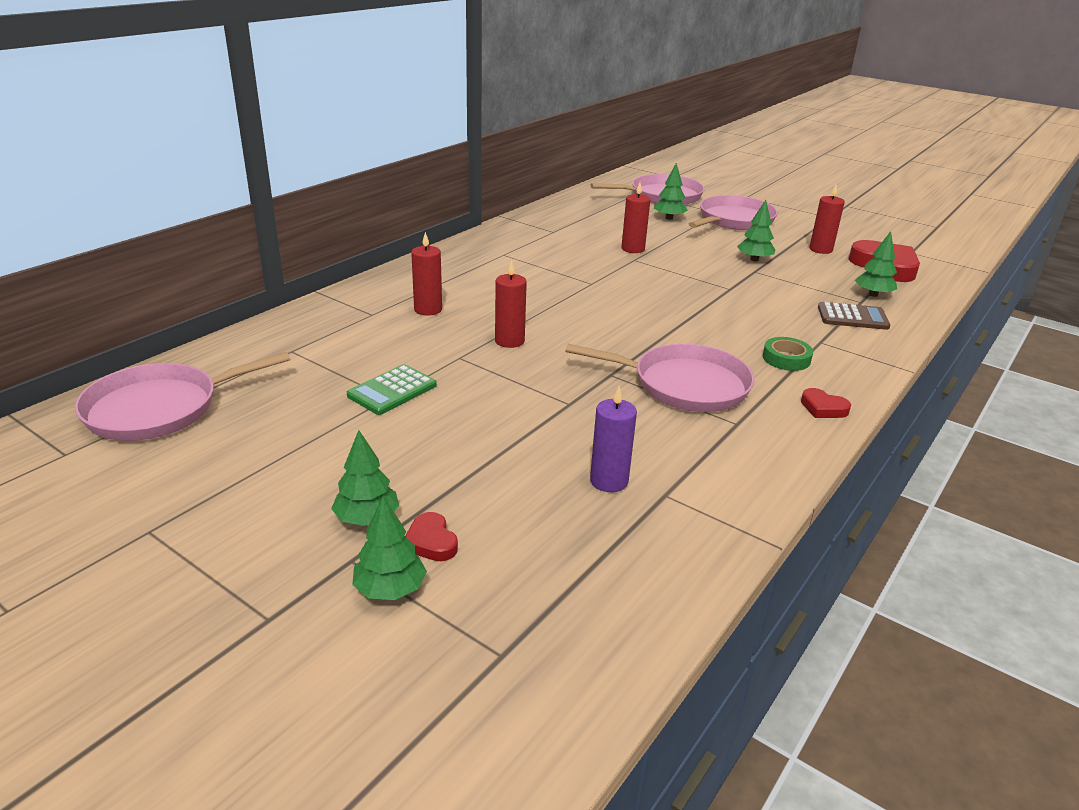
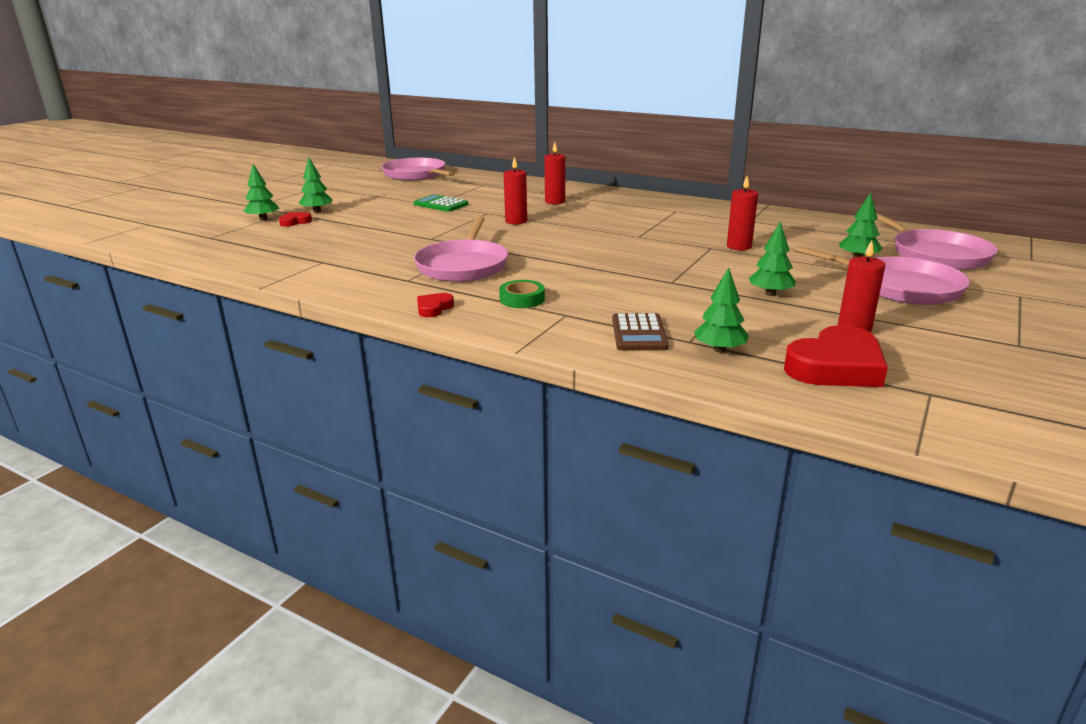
camera: 85 degrees right, 5 degrees down
(609, 481) = (339, 249): purple candle -> none

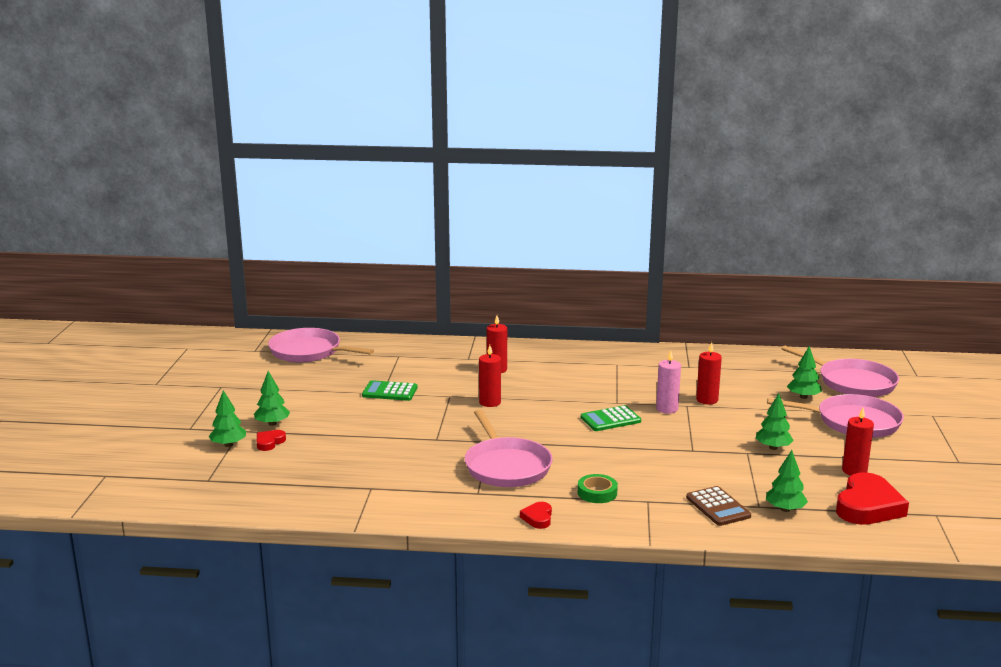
camera: 25 degrees left, 5 degrees down
(615, 247) = (610, 419): none -> green calculator
(685, 247) = (667, 409): none -> pink candle

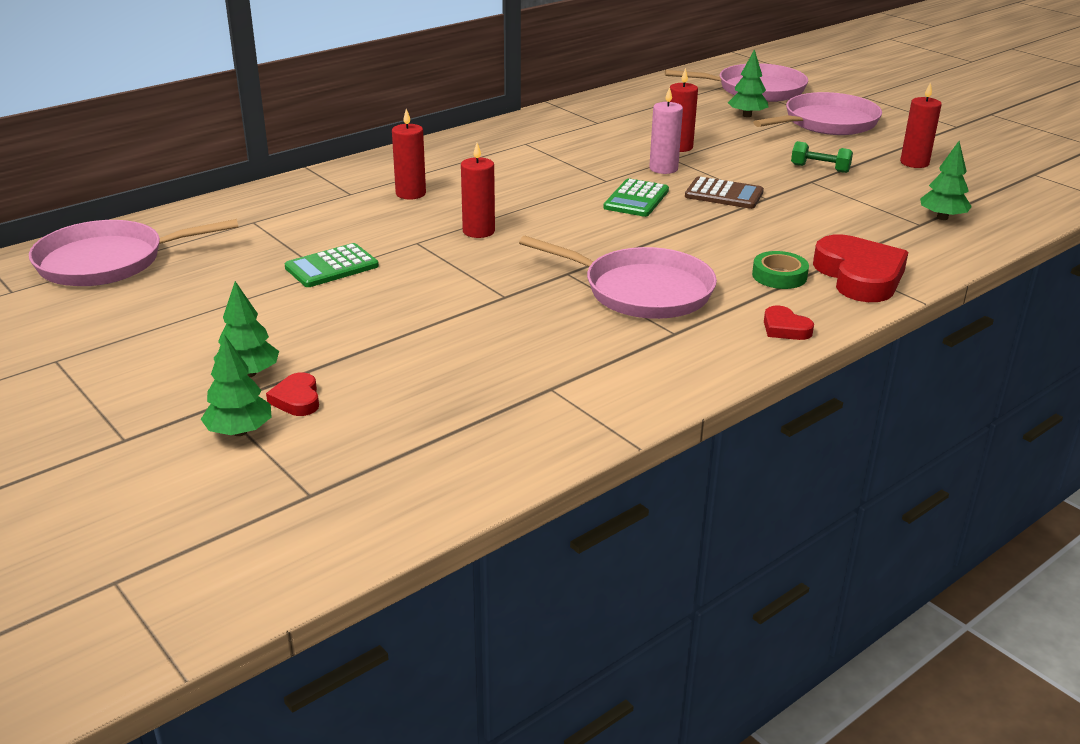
camera: 45 degrees left, 10 degrees up
(718, 507) = (895, 240): brown calculator -> brown calculator (724, 194)
(773, 447) = (820, 168): green tree -> green dumbbell
(868, 506) = (984, 188): red heart -> red heart (859, 276)

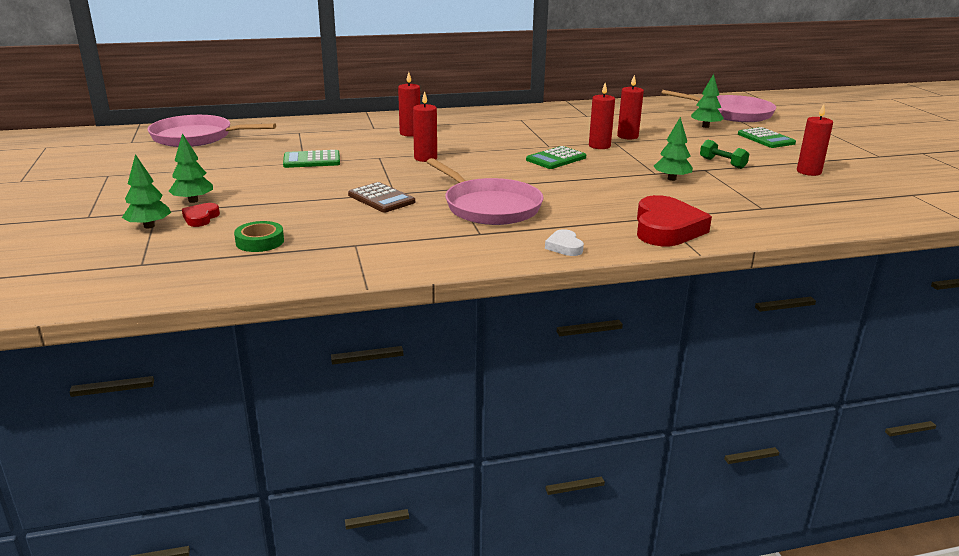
camera: 25 degrees right, 5 degrees down
(663, 168) = (599, 146): pink candle -> red candle
(724, 194) = (625, 166): brown calculator -> brown calculator (381, 198)
(779, 276) = (602, 217): green tape -> green tape (260, 241)
(785, 328) = (564, 246): red heart -> white heart
(827, 122) = (766, 139): pink pan -> green calculator
(942, 217) = (787, 207): green tree -> green tree (671, 179)

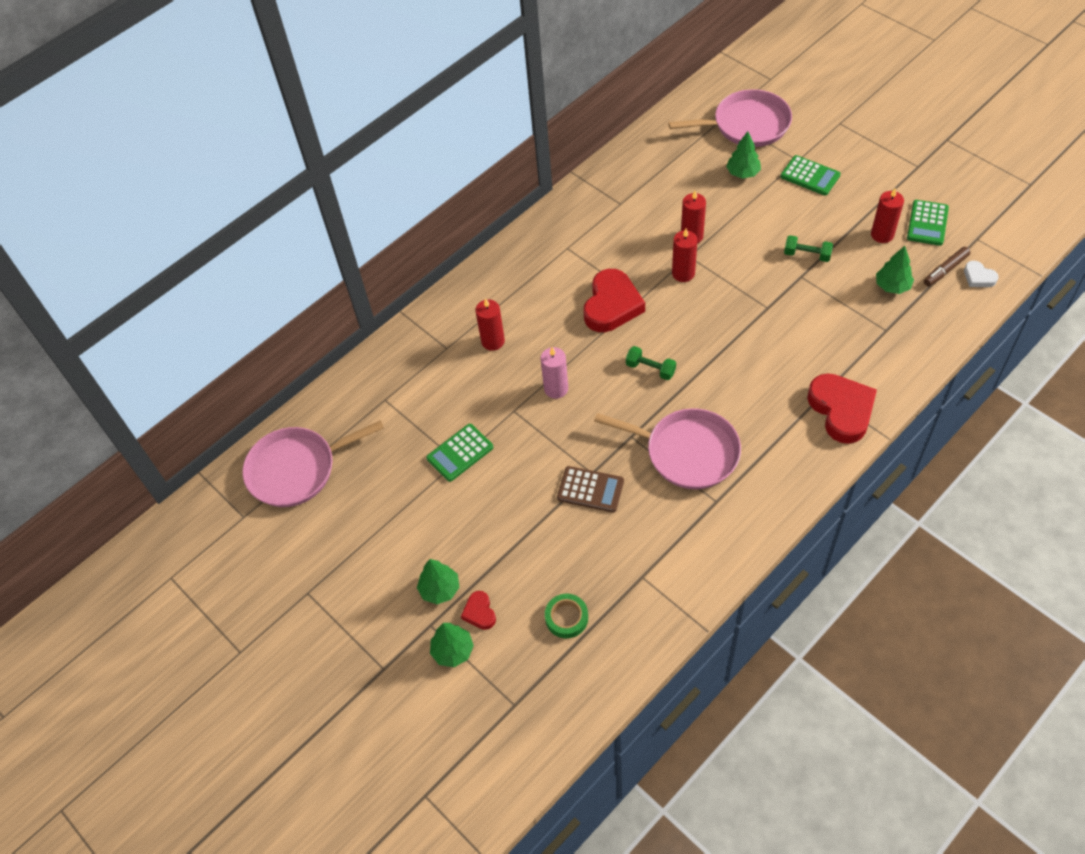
camera: 25 degrees left, 30 degrees up
(425, 158) = (556, 389): red candle -> pink candle
(513, 170) = (650, 369): none -> green dumbbell
(522, 143) = (612, 305): none -> red heart
(556, 159) = (667, 324): green calculator -> green calculator (927, 223)
(564, 246) = (791, 485): white heart -> white heart (978, 277)
(671, 179) = (788, 312): green tree -> green tree (892, 286)
(860, 199) = (945, 270): none -> brown marker

